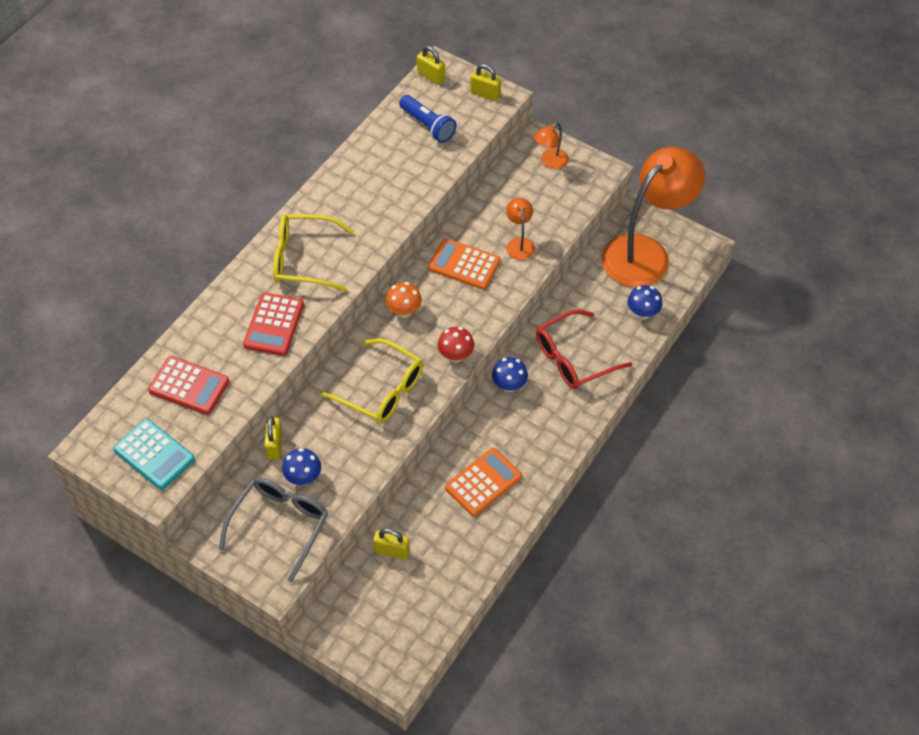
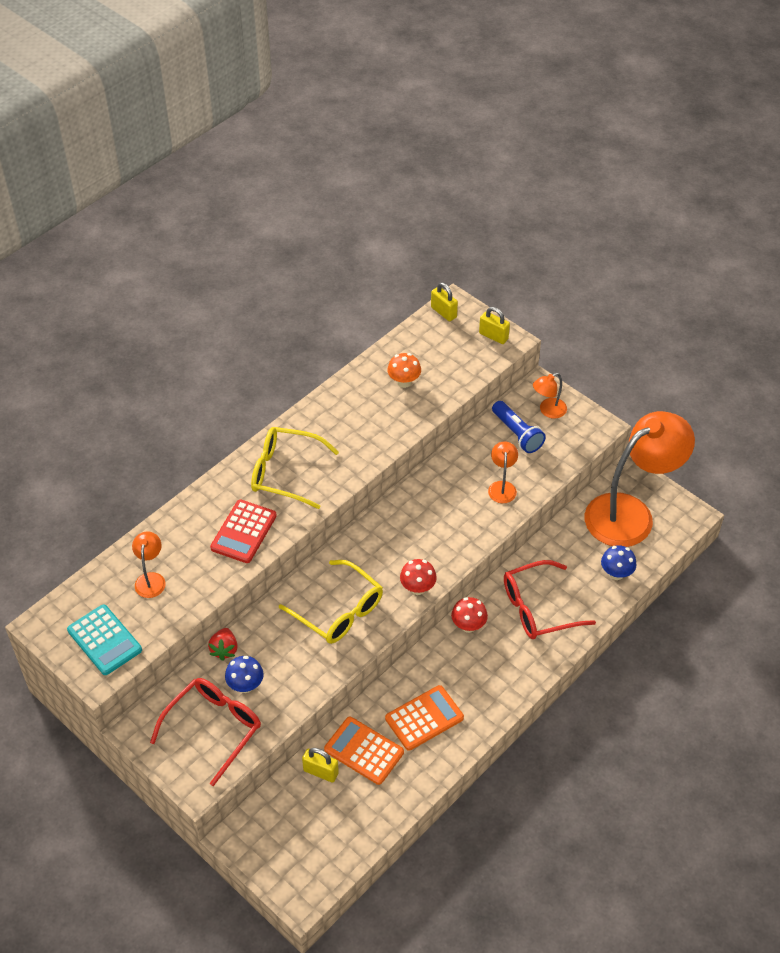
camera: 10 degrees right, 5 degrees down
(189, 386) = (151, 579): red calculator -> orange lamp
(275, 445) = (224, 650): yellow padlock -> red strawberry
(280, 525) = (214, 728): grey glasses -> red glasses
(404, 311) = (375, 537): orange mushroom -> orange mushroom (404, 382)
(428, 126) = (431, 360): blue flashlight -> blue flashlight (517, 434)
(464, 264) = (443, 500): orange calculator -> orange calculator (364, 751)
(509, 385) = (468, 625): blue mushroom -> red mushroom

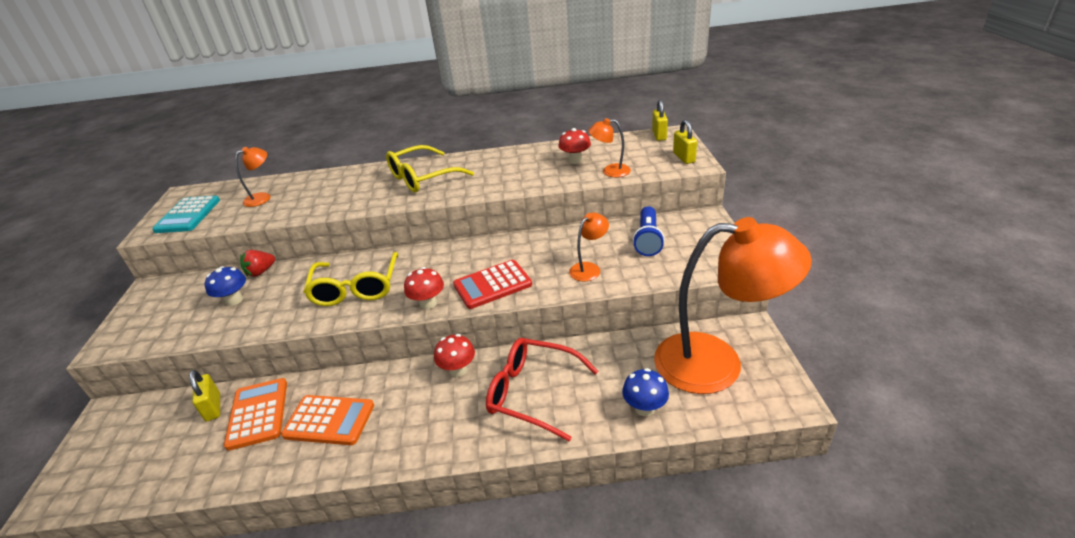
camera: 45 degrees right, 15 degrees down
(214, 728) = (176, 315): red glasses -> none
(243, 532) = (348, 197): red calculator -> red calculator (492, 285)
(285, 472) = (422, 178): yellow glasses -> yellow glasses turned 90 degrees counterclockwise
(404, 382) = (575, 160): orange mushroom -> red mushroom
(548, 411) = (695, 235): orange lamp -> orange lamp (610, 171)

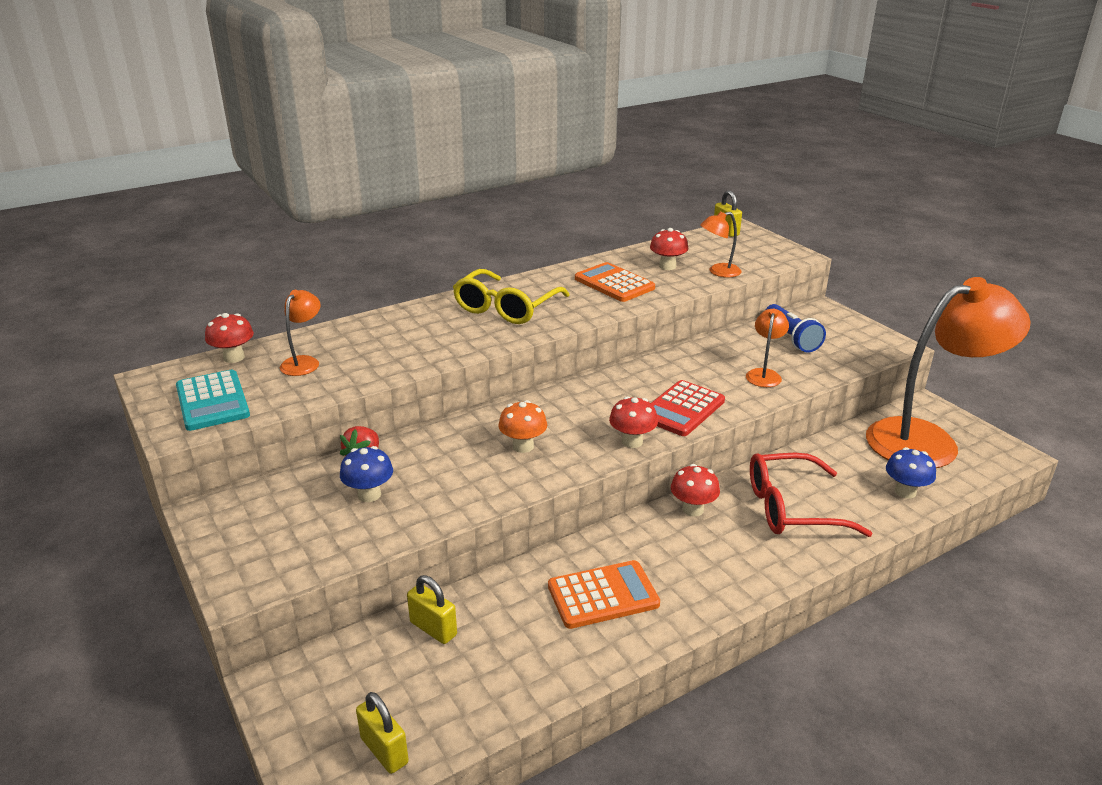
camera: 30 degrees left, 5 degrees down
(233, 187) = (234, 357): none -> red mushroom
(258, 413) = (504, 616): orange calculator -> orange calculator (614, 283)
(356, 288) = (523, 446): yellow glasses -> orange mushroom
(684, 158) = (777, 250): yellow padlock -> yellow padlock (384, 751)

